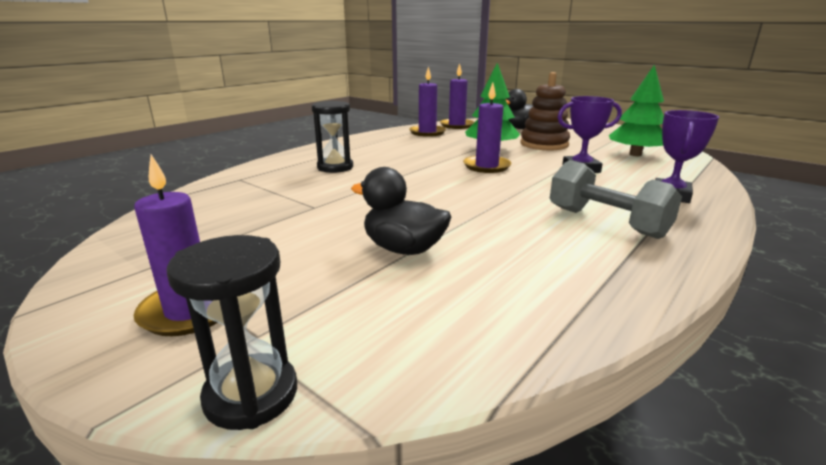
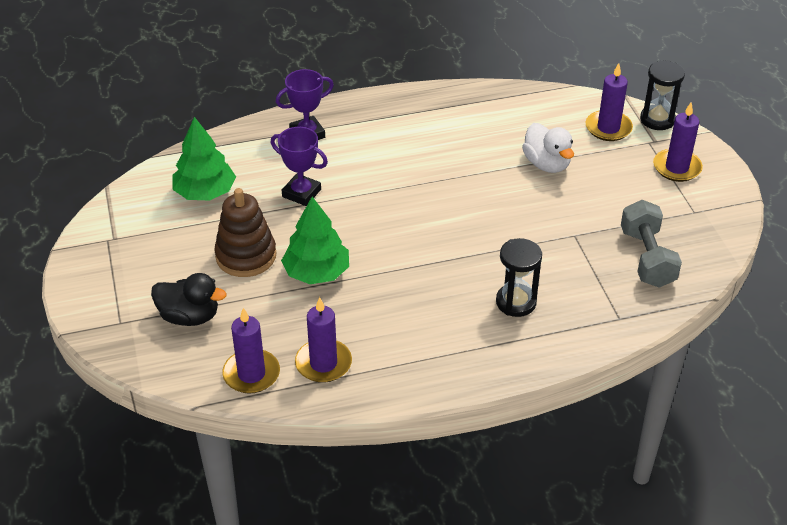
camera: 145 degrees left, 20 degrees up
(403, 249) = (546, 164): black duck -> white duck
(486, 166) = (374, 236): purple candle -> purple candle (608, 128)
(606, 222) = (400, 132): grey dumbbell -> grey dumbbell (647, 258)

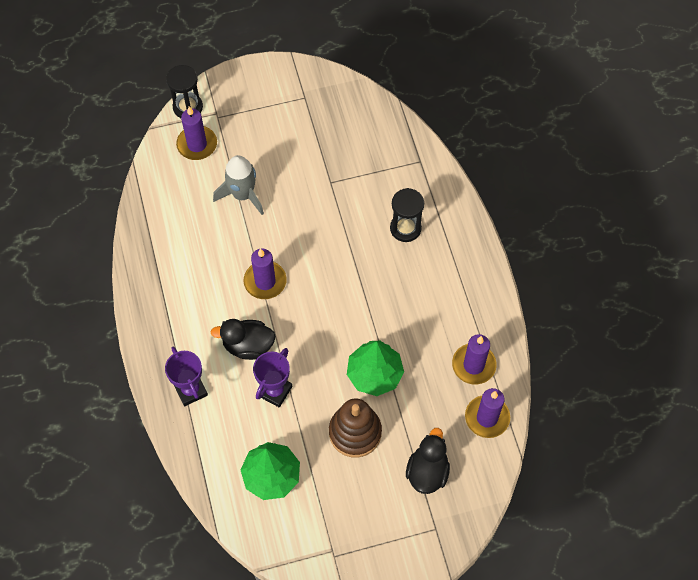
camera: 90 degrees left, 20 degrees up
(356, 172) = (248, 346): none -> black duck
(546, 164) = (242, 195): white duck -> grey rocket
(647, 258) = (356, 136): grey dumbbell -> none
(677, 167) = (251, 102): purple candle -> purple candle (265, 281)

